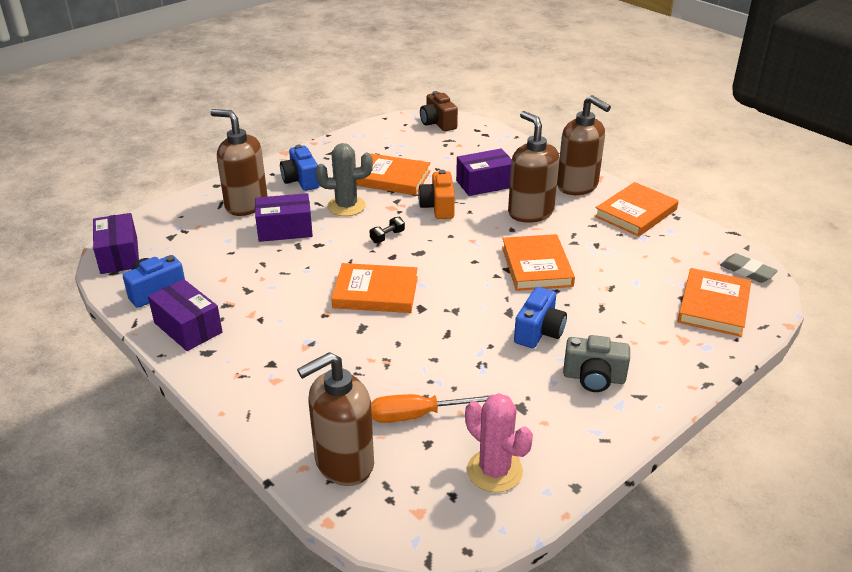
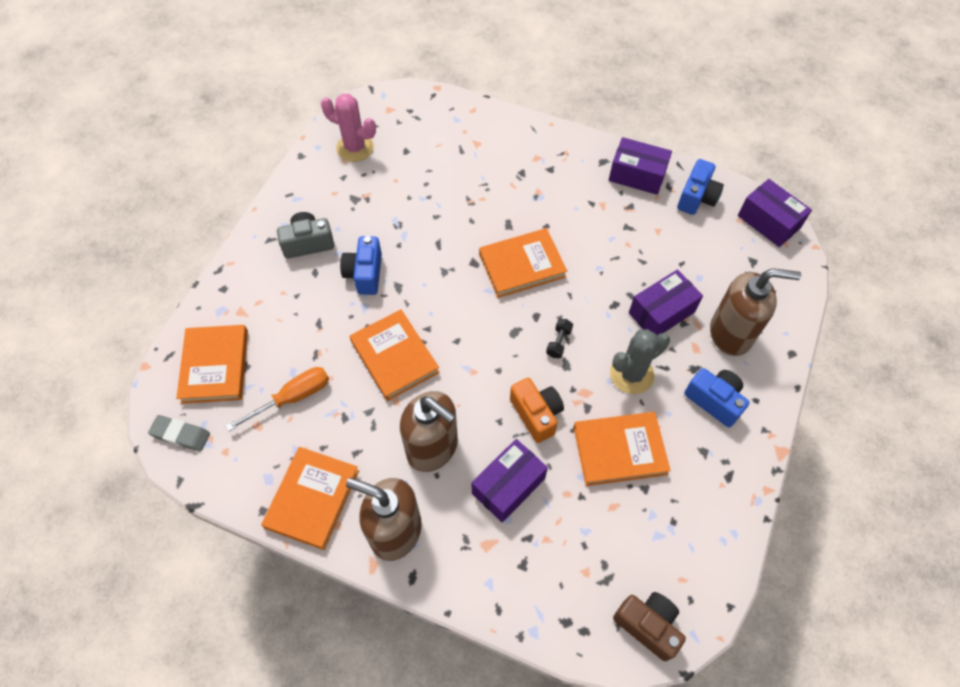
camera: 155 degrees right, 25 degrees up
(343, 463) = (450, 120): brown soap dispenser -> none
(417, 415) = (423, 167): orange screwdriver -> orange screwdriver (292, 398)

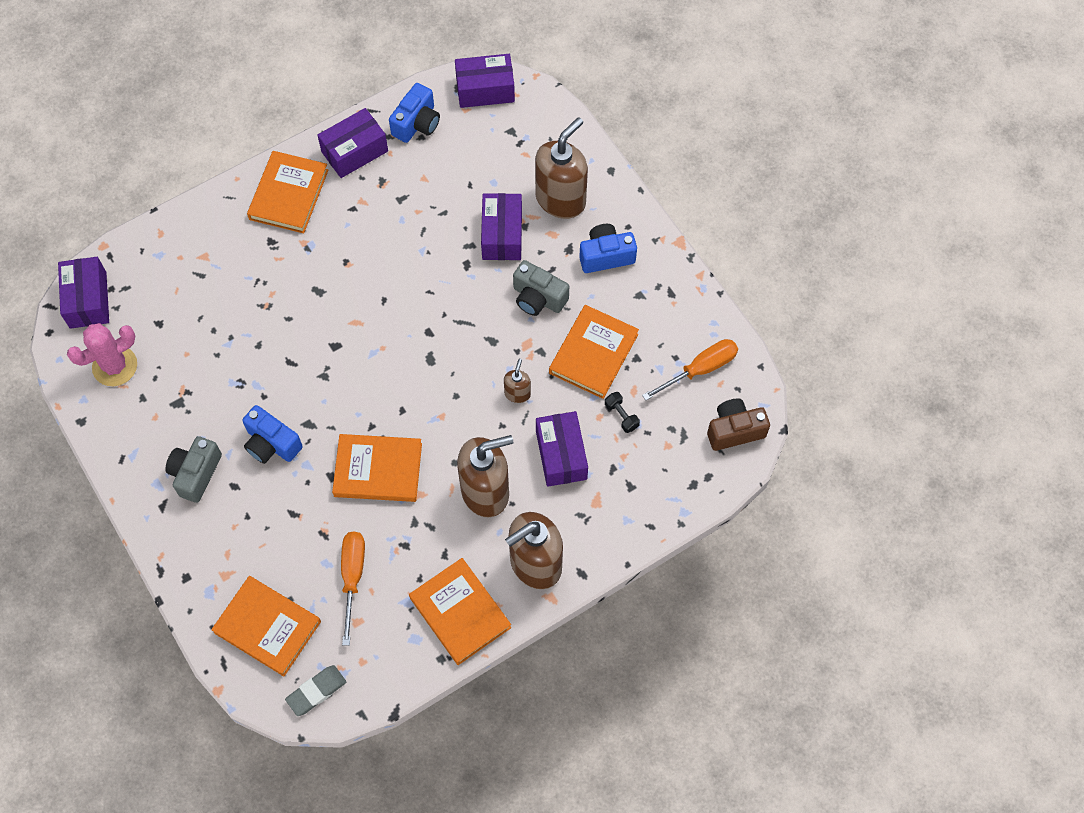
camera: 55 degrees left, 5 degrees up
(392, 104) = (88, 300): none -> purple box
(522, 265) = (370, 309): orange book -> orange book (289, 194)
(536, 414) = (517, 393): orange camera -> brown soap dispenser
(558, 342) = (467, 332): black dumbbell -> black dumbbell (621, 416)
(631, 374) = (538, 298): grey cactus -> grey camera
(680, 551) = (700, 369): none -> orange screwdriver
(697, 197) = (417, 123): blue camera -> blue camera turned 60 degrees clockwise

